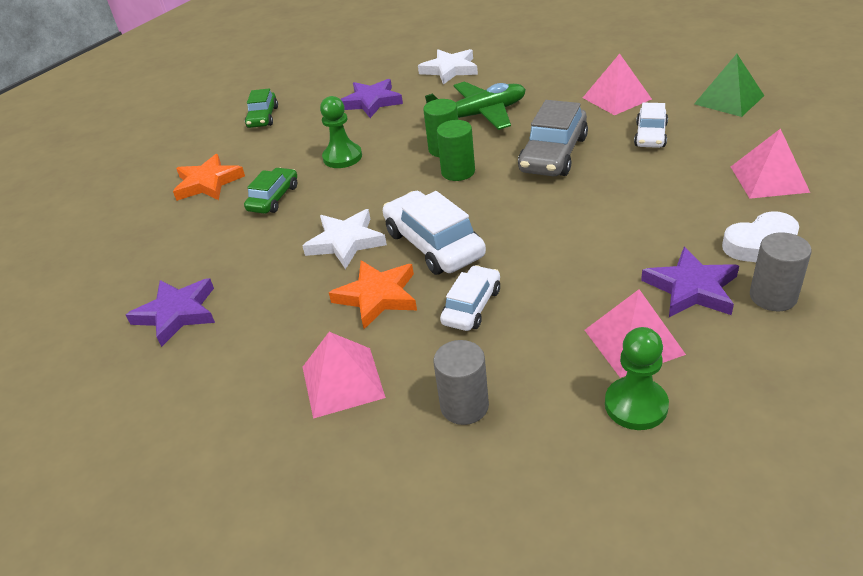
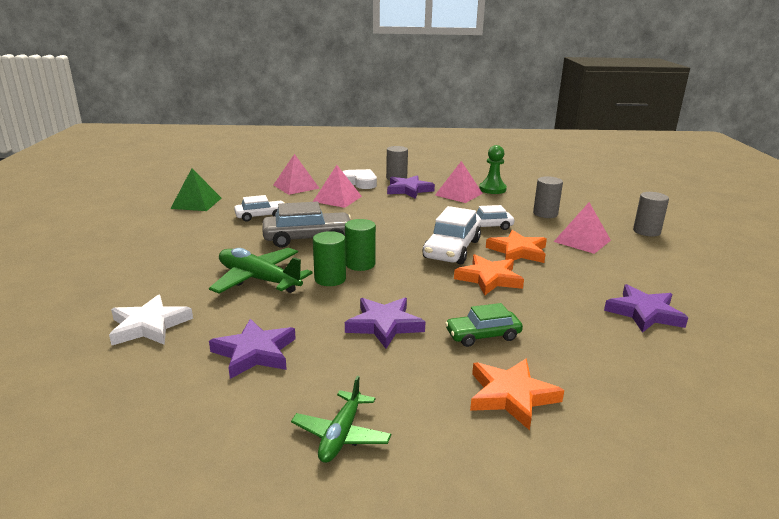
camera: 130 degrees left, 15 degrees down
(263, 117) = (341, 435): green car -> green plane
(290, 497) = (646, 231): none -> grey cylinder
(342, 157) = (384, 325): green pawn -> purple star
(345, 242) = (489, 278): white star -> orange star
(617, 98) = (204, 234): pink pyramid -> pink pyramid (337, 199)

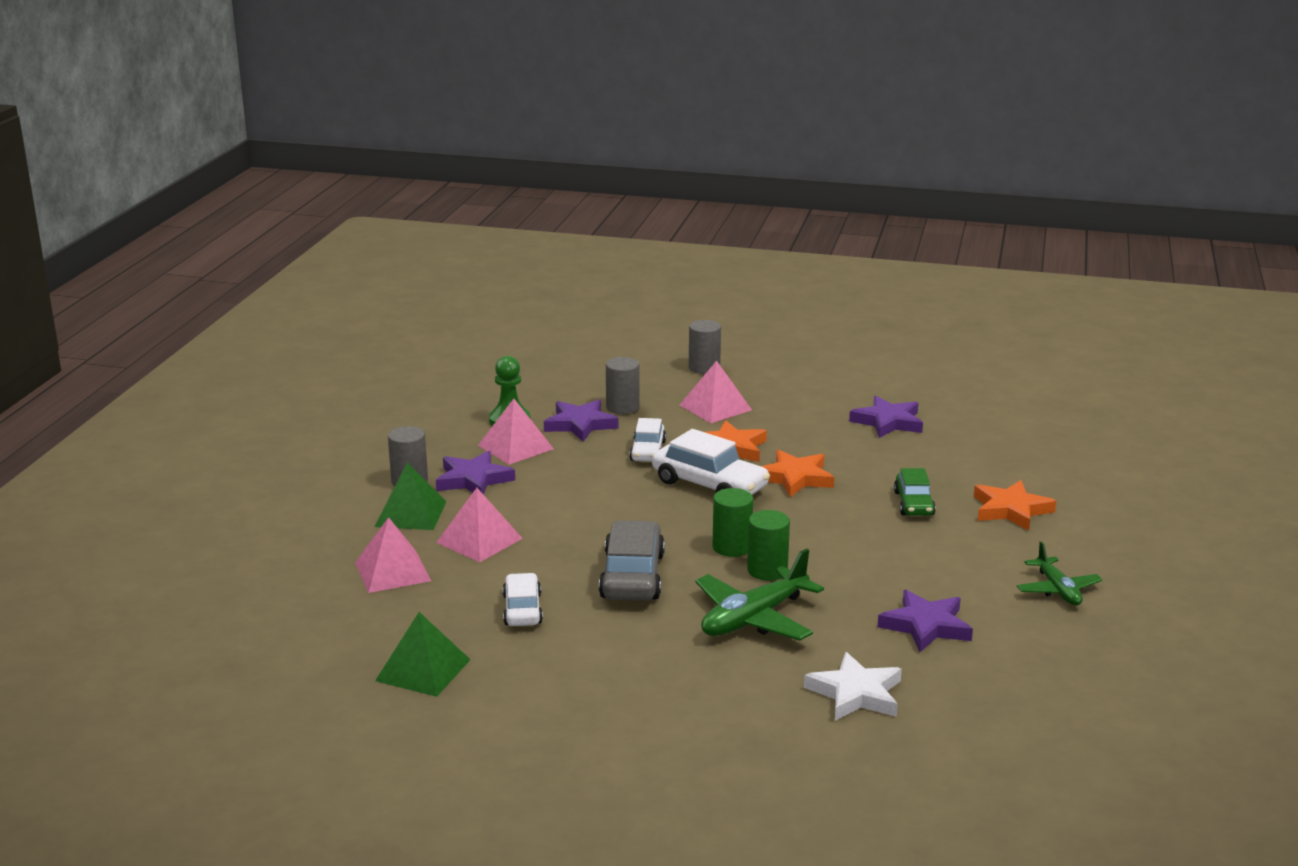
camera: 75 degrees left, 0 degrees up
(341, 435) = (1057, 590): green plane -> green plane turned 45 degrees clockwise
(360, 182) = (411, 514): white heart -> green pyramid
(384, 325) = (884, 550): purple star -> purple star (580, 424)

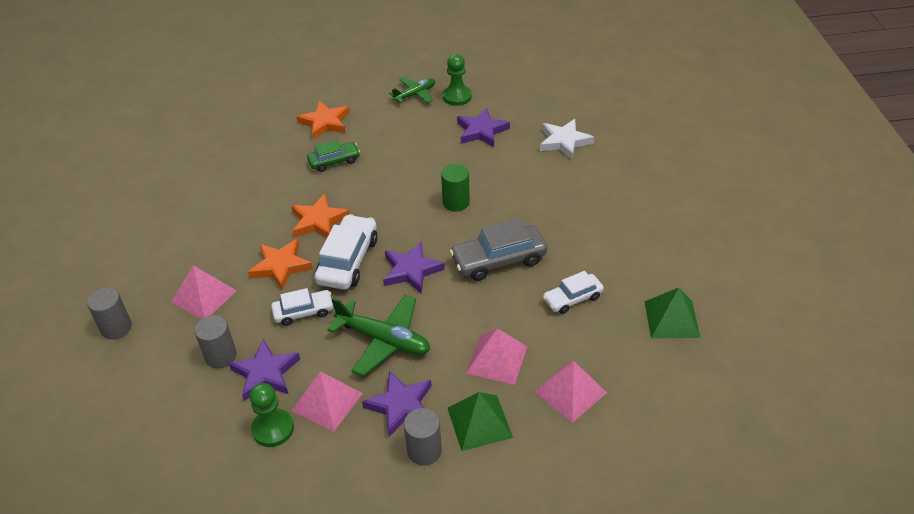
camera: 110 degrees left, 20 degrees up
(732, 547) = (435, 225): green cylinder -> none
(754, 618) = (515, 194): green plane -> green plane (384, 340)
(888, 422) = (206, 196): purple star -> purple star (411, 270)
(1035, 625) = (457, 97): none -> green pawn

